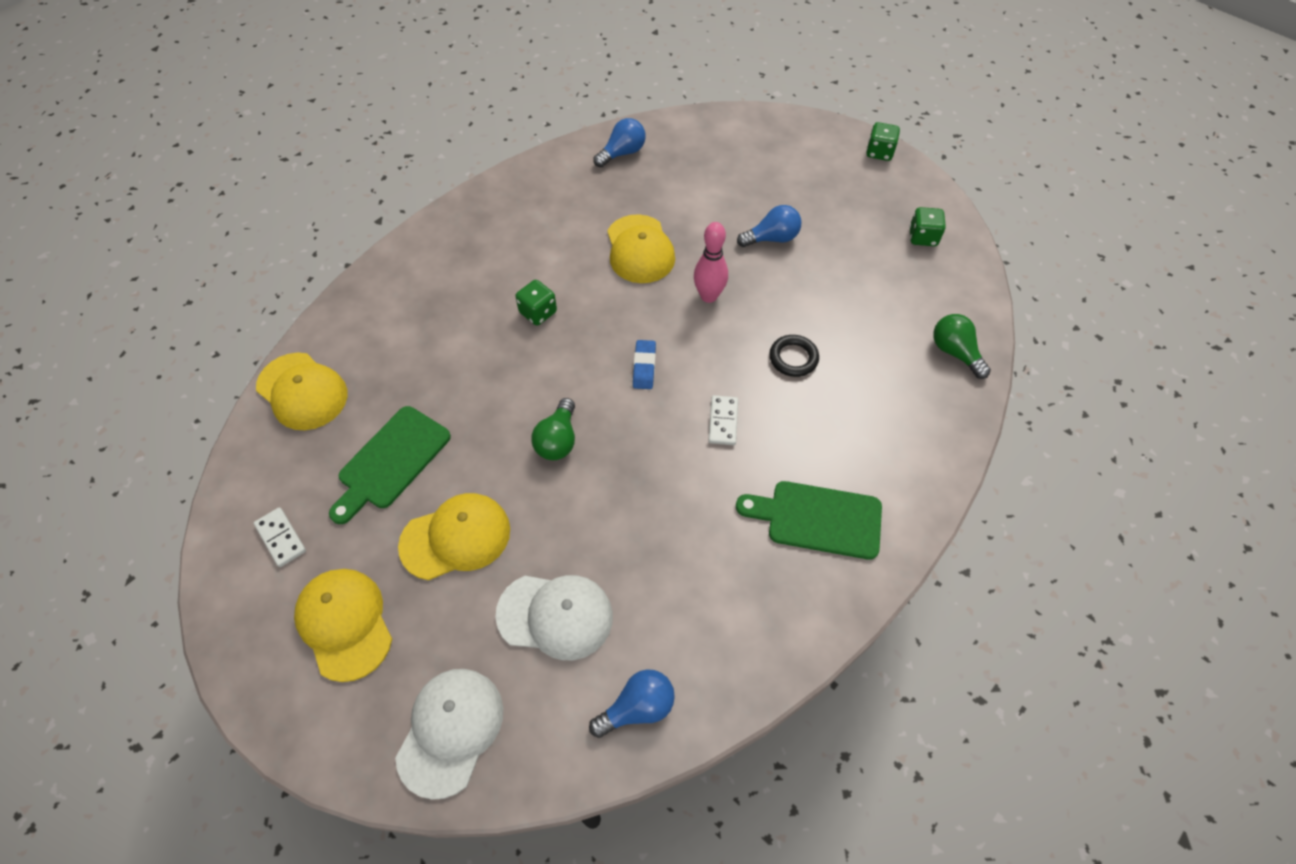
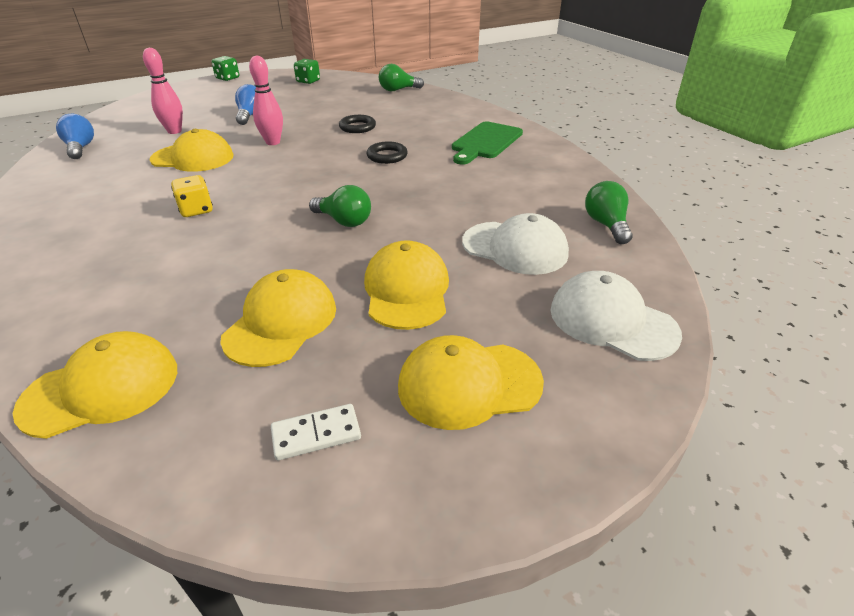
camera: 70 degrees left, 20 degrees down
(391, 461) = (281, 322): green cutting board -> yellow cap
(538, 312) = (196, 210): green dice -> yellow dice
(555, 615) = (515, 248): white cap -> white cap turned 90 degrees clockwise
(637, 708) = (606, 225): blue light bulb -> green light bulb
(644, 367) = (309, 175): blue eraser -> none
(695, 197) = (174, 131): none -> pink bowling pin
(723, 421) = (387, 156): white domino -> black ring

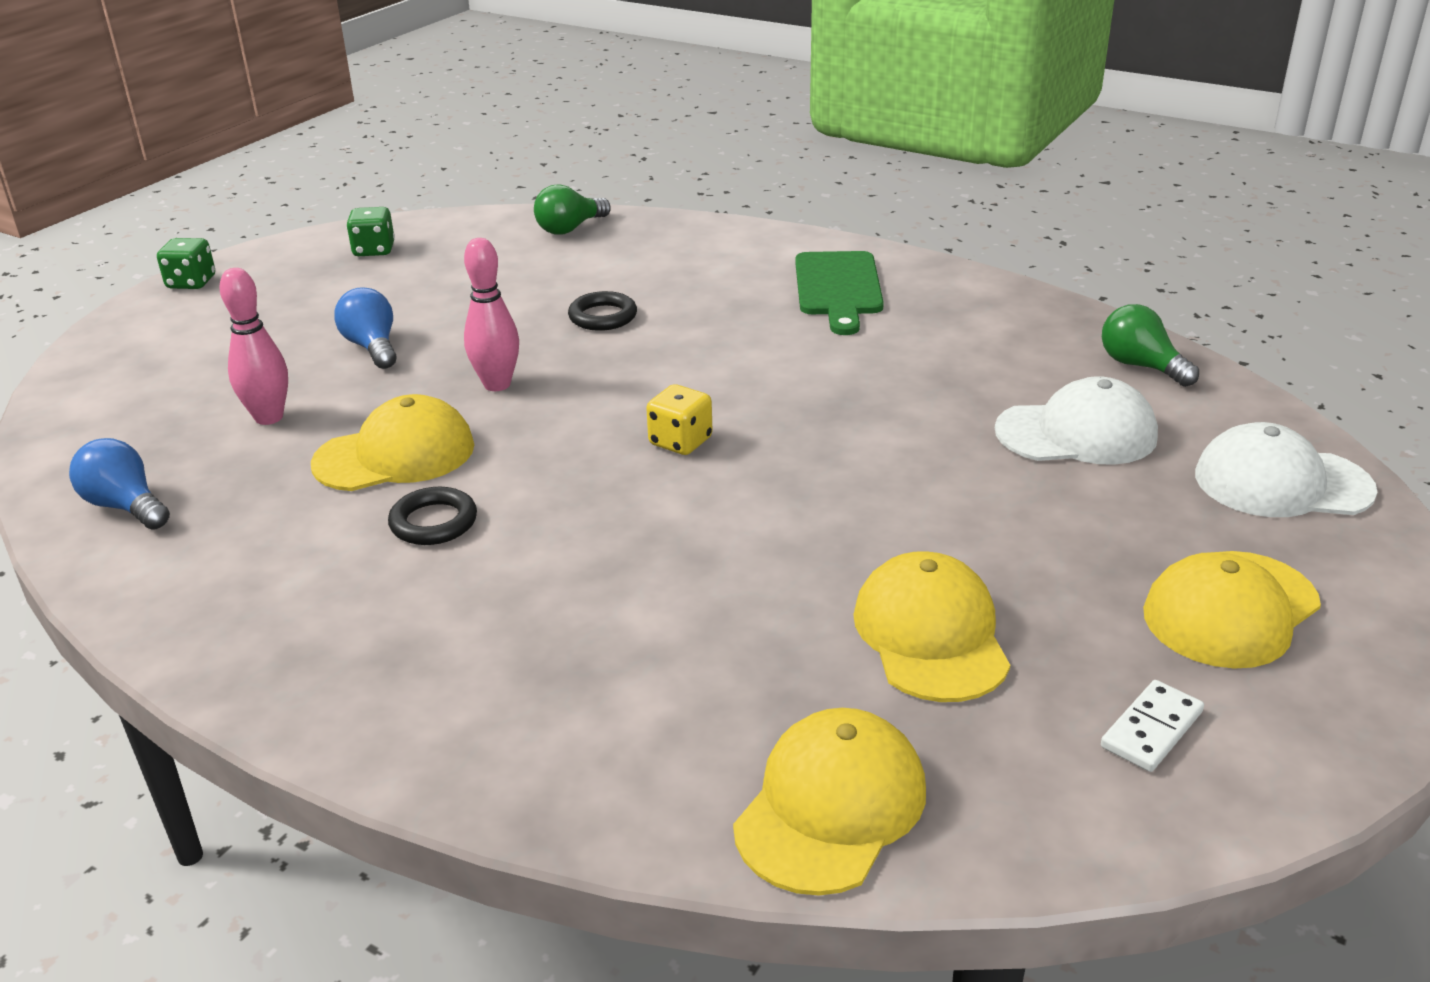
camera: 30 degrees left, 5 degrees down
(196, 210) = (555, 536): yellow dice -> yellow dice (680, 442)
(344, 221) = (810, 474): green light bulb -> none
(387, 156) = (724, 353): black ring -> black ring (433, 522)
(406, 290) = (1023, 535): yellow cap -> none

